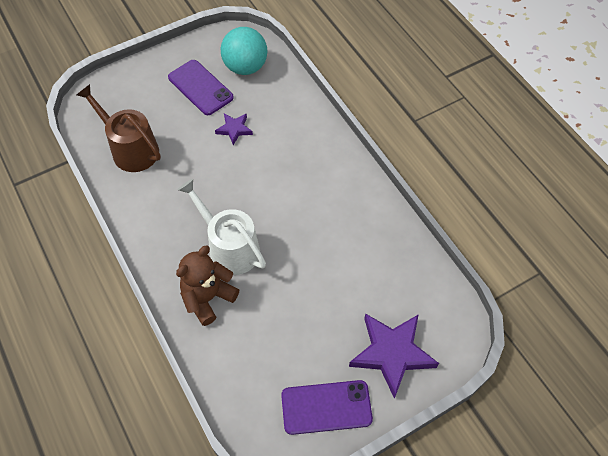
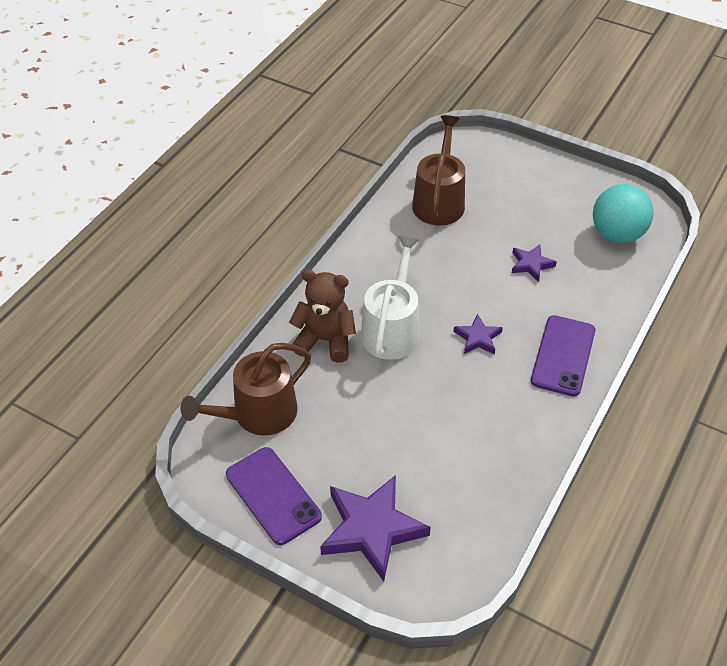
camera: 60 degrees right, 10 degrees down
(200, 87) = (556, 213): purple phone -> purple phone (563, 355)
(246, 382) = (258, 414): none -> brown watering can
(275, 198) = (478, 338): none -> purple star

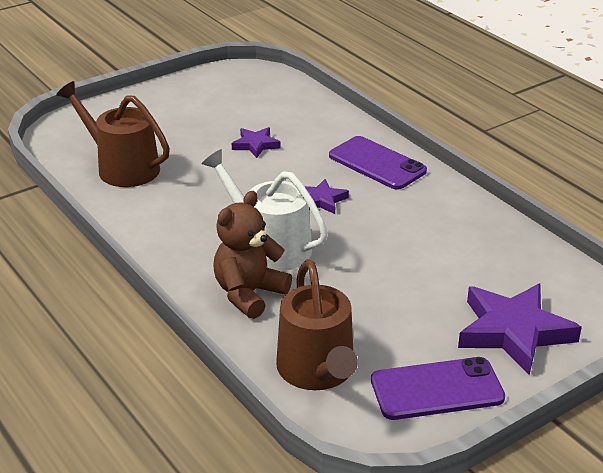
camera: 65 degrees left, 15 degrees down
(617, 234) = (260, 94): turquoise ball -> none

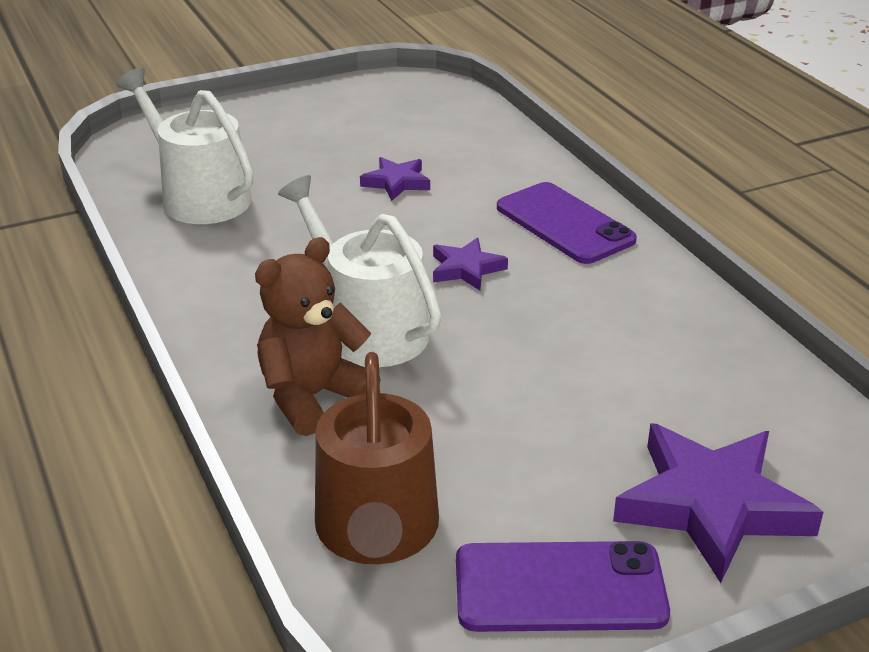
camera: 10 degrees right, 0 degrees up
(122, 167) = (199, 197): brown watering can -> white watering can

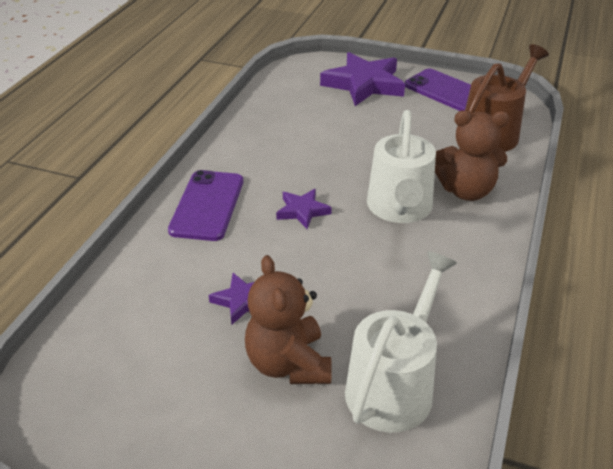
camera: 135 degrees left, 5 degrees up
(199, 197) = (394, 385): white watering can -> white watering can turned 150 degrees counterclockwise
(299, 170) = (288, 364): none -> brown teddy bear

